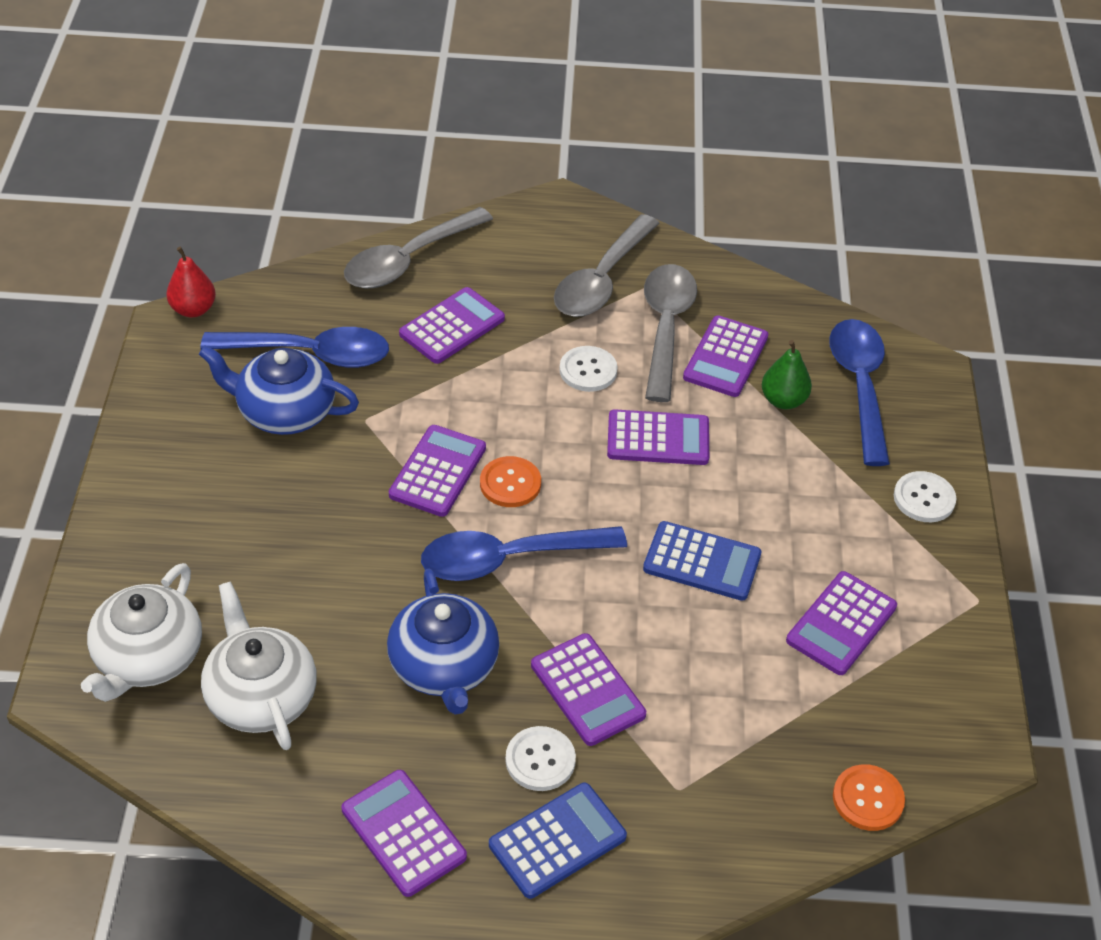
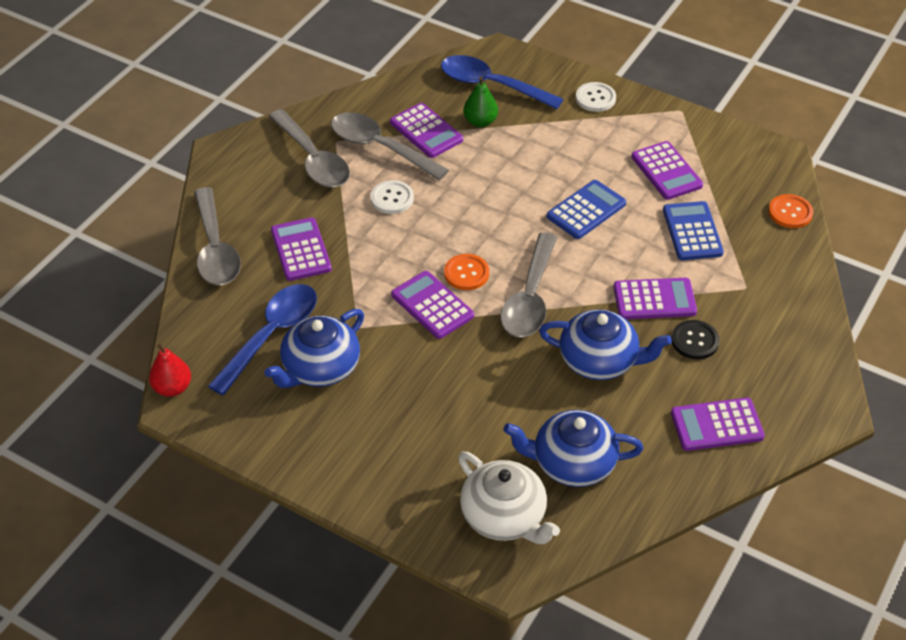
camera: 60 degrees left, 0 degrees up
(261, 696) = (572, 463): white teapot -> blue teapot
(508, 559) = (530, 298): blue spoon -> grey spoon
(540, 760) = (695, 341): white button -> black button
(557, 841) = (756, 355): blue calculator -> blue calculator (692, 231)
(658, 438) = (474, 189): purple calculator -> none

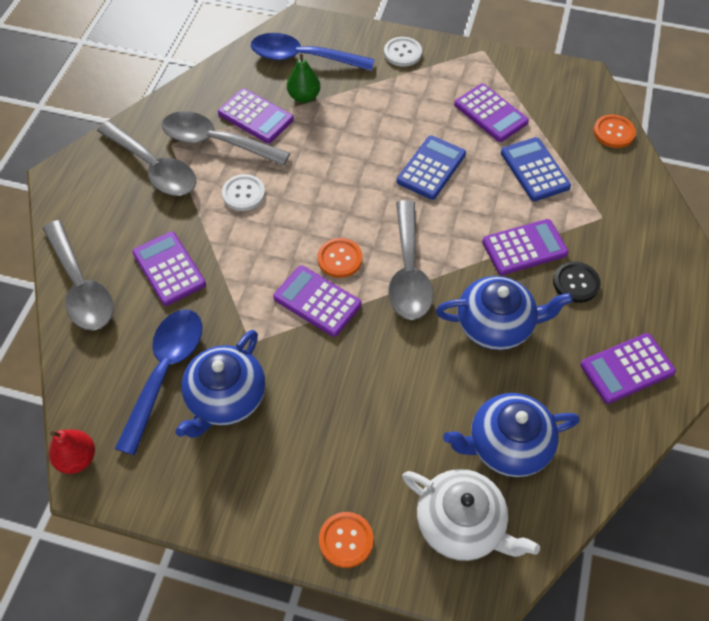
camera: 15 degrees left, 10 degrees up
(393, 505) = (346, 540): none -> orange button

